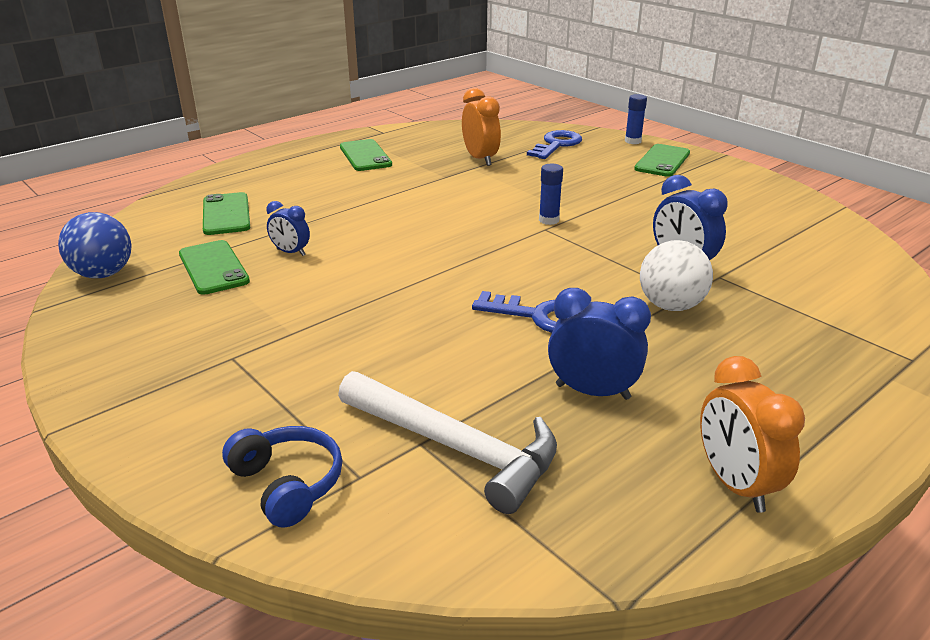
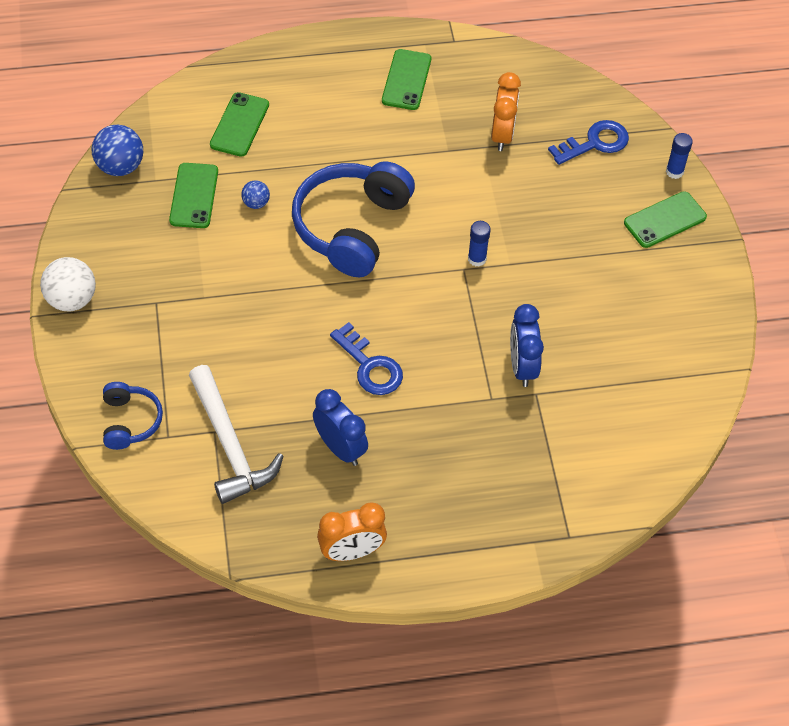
camera: 30 degrees right, 25 degrees up
(291, 252) = (256, 203): blue clock -> blue ball
(408, 237) = (351, 227): none -> blue headphones
(671, 306) = (467, 403): white ball -> white ball (71, 299)
(735, 484) = (352, 552): orange clock -> orange clock turned 120 degrees counterclockwise

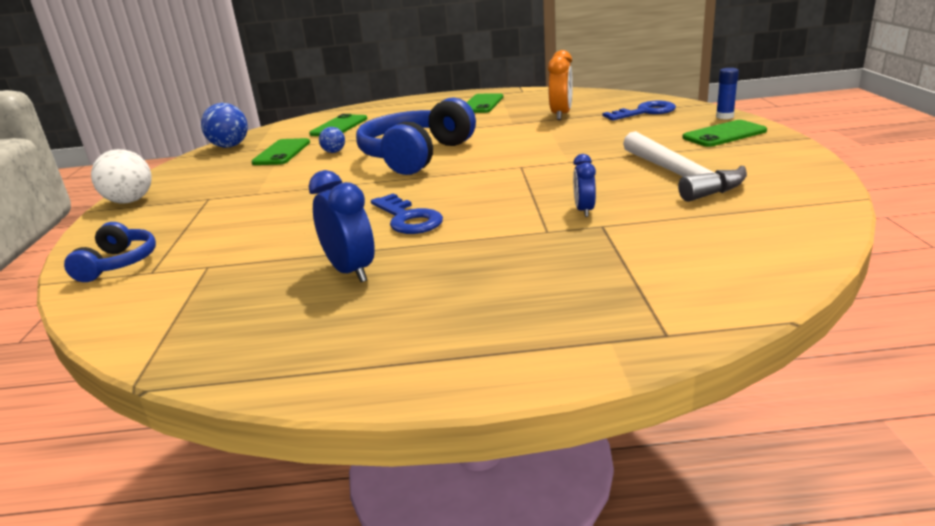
camera: 10 degrees right, 30 degrees down
(230, 444) = (218, 274): white hammer -> white hammer (680, 176)
(352, 552) = (326, 358): orange clock -> none
(477, 259) = (535, 161): blue glue stick -> none
(522, 367) = (584, 210): blue clock -> blue clock, size x0.62

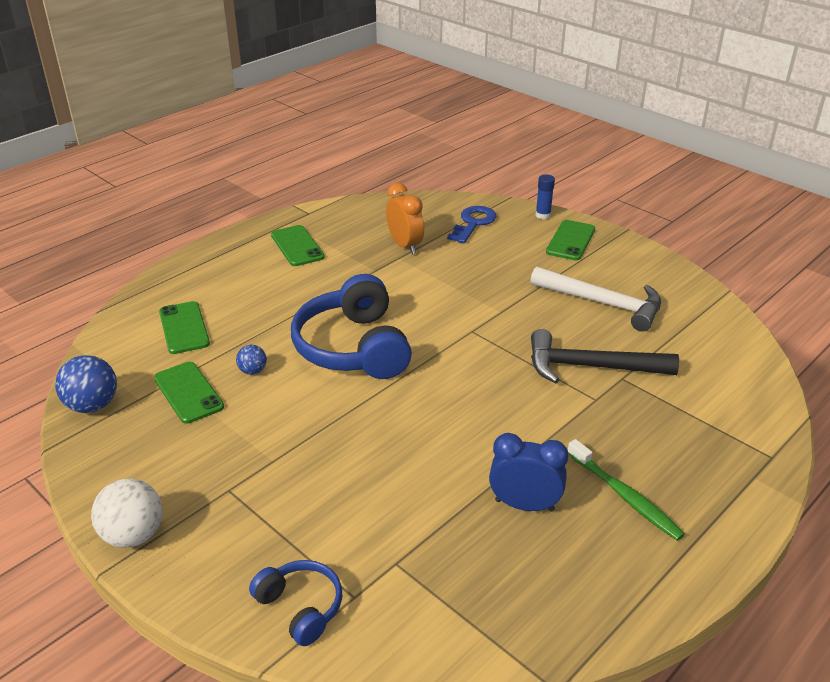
camera: 45 degrees left, 10 degrees up
(408, 219) = (477, 430): blue key -> none
(442, 299) = (624, 496): none -> green toothbrush
(584, 210) = (591, 367): blue clock -> black hammer

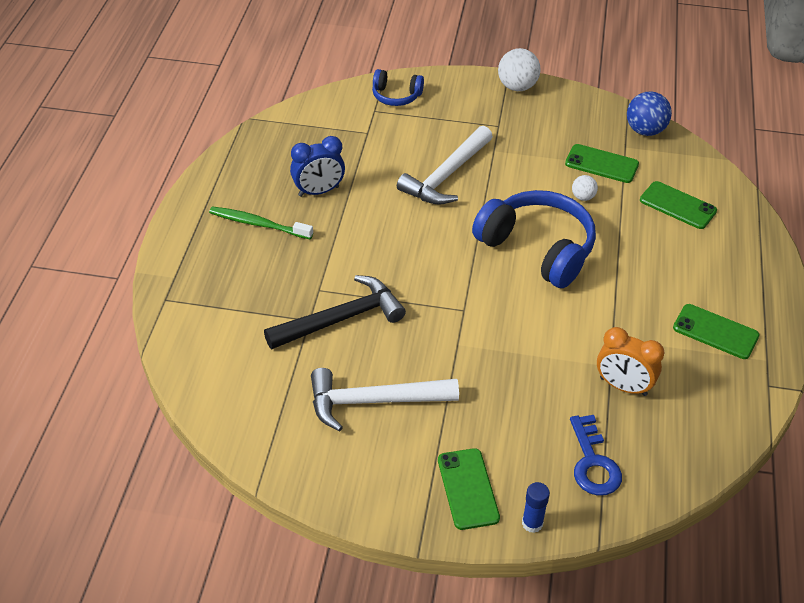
camera: 145 degrees right, 10 degrees up
(253, 371) = (583, 197): blue ball -> white ball
(358, 455) = (446, 175): none -> white hammer

